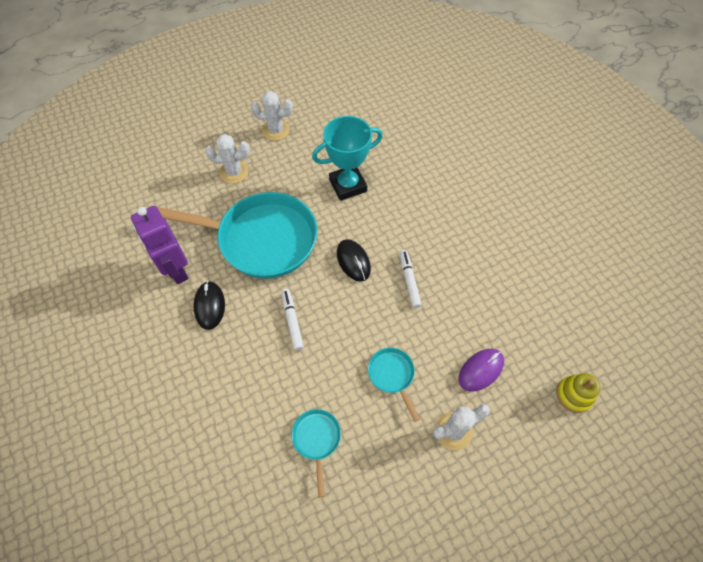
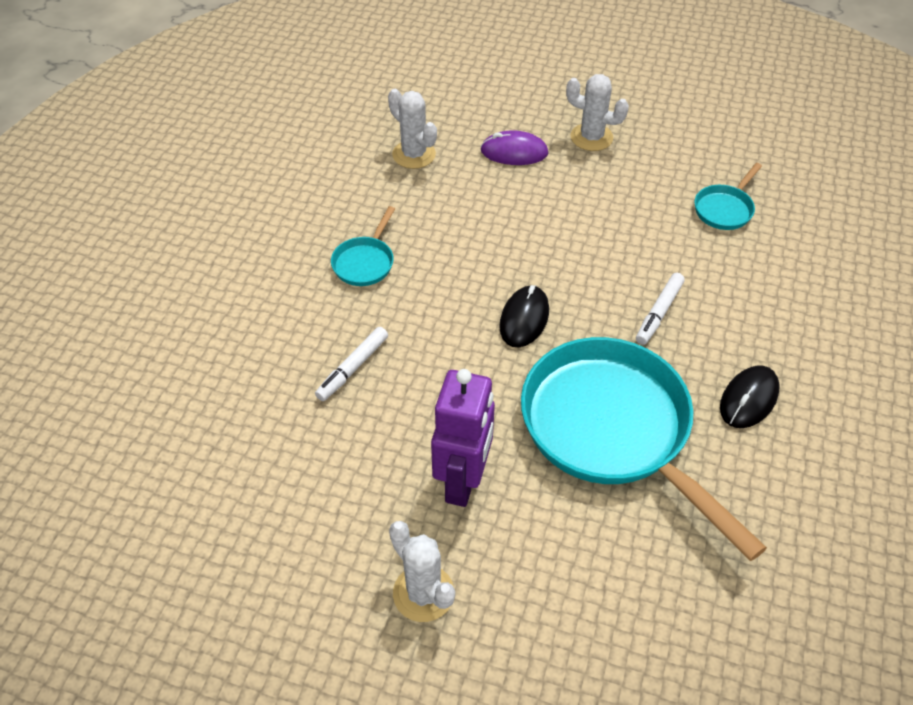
camera: 135 degrees left, 10 degrees down
(176, 270) = (764, 478): purple robot -> purple robot (463, 481)
(234, 172) = (561, 569): white cactus -> white cactus (414, 154)
(348, 185) = (423, 410): turquoise trophy -> none
(392, 375) = (601, 202): turquoise pan -> turquoise pan (365, 262)
(409, 280) = (486, 257): white marker -> white marker (352, 368)
(574, 395) = (460, 91): yellow stacking toy -> none

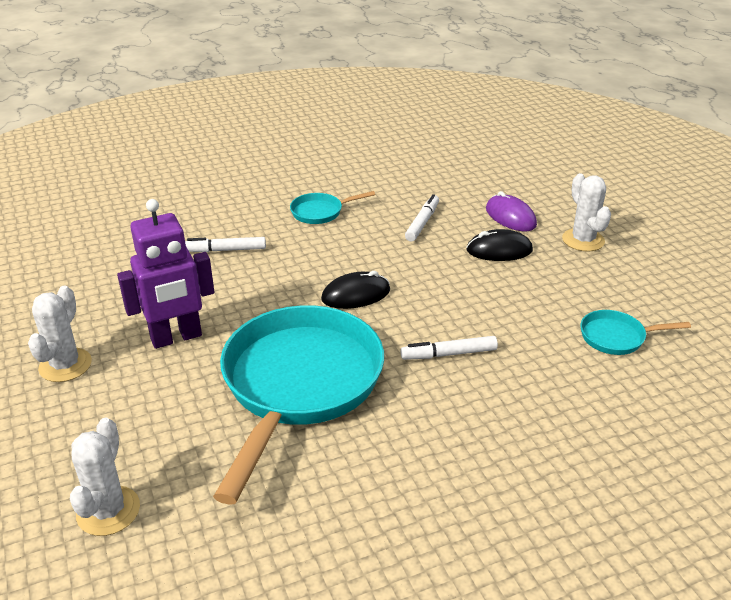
camera: 50 degrees right, 15 degrees down
(414, 154) = (443, 183): white cactus -> white cactus (108, 511)
(461, 208) = (422, 223): none -> white marker
(749, 399) = (420, 445): black mouse -> black mouse (499, 250)

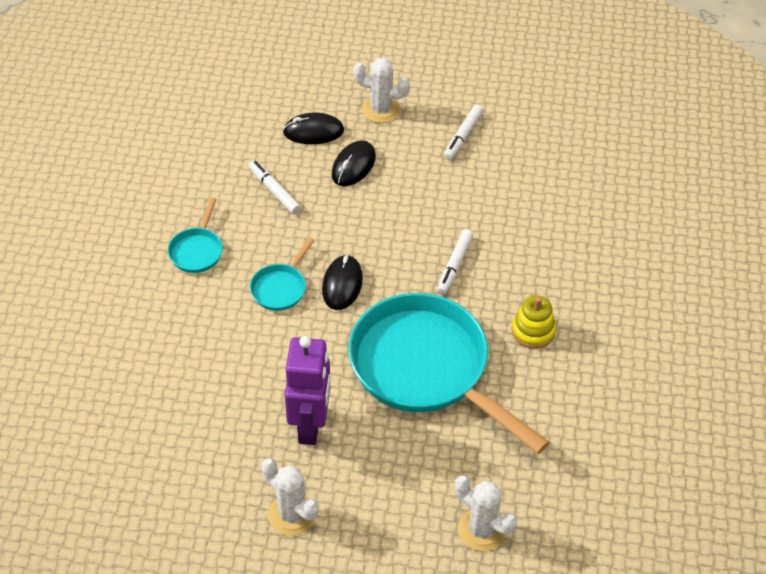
camera: 60 degrees left, 15 degrees up
(225, 250) = (203, 344): white marker -> white marker (463, 136)
(417, 446) = (533, 331): none -> yellow stacking toy
(510, 217) = (313, 132): purple mouse -> black mouse
(617, 337) = (503, 165): turquoise pan -> turquoise pan (281, 288)

